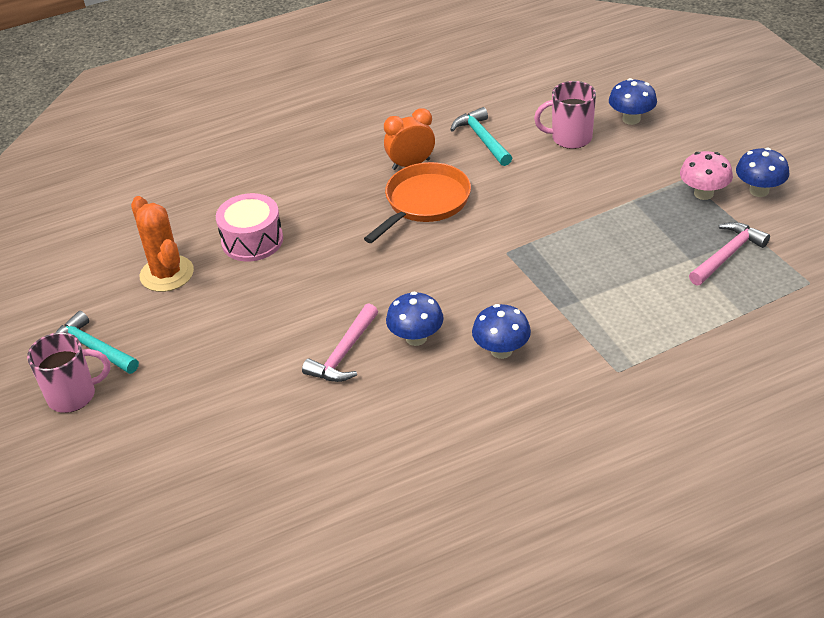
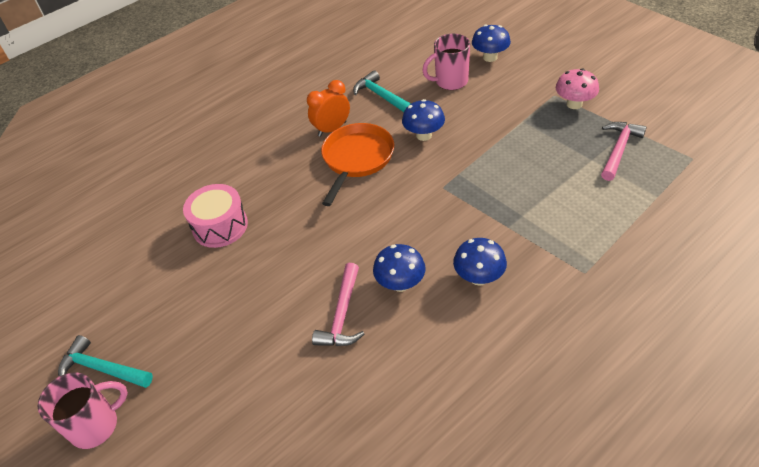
camera: 15 degrees left, 5 degrees up
(167, 274) = (151, 276): orange cactus -> none
(759, 191) = (614, 93): blue mushroom -> blue mushroom (424, 135)

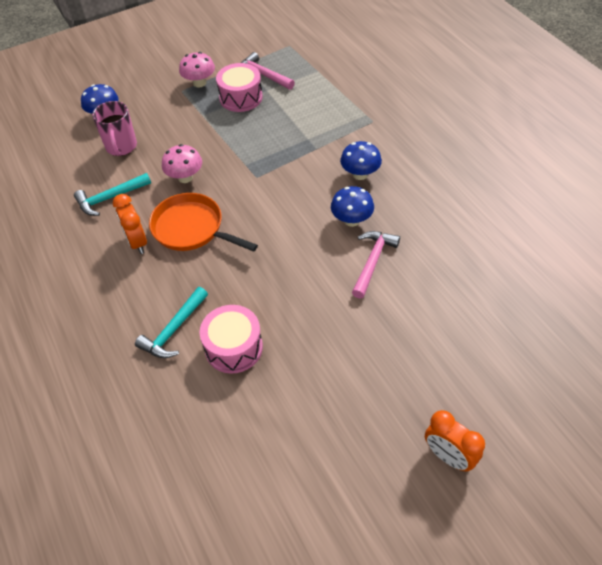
camera: 80 degrees left, 5 degrees up
(96, 425) = (448, 456): pink mug -> orange clock
(102, 369) = (386, 456): turquoise hammer -> turquoise hammer (173, 330)
(342, 315) = (373, 261): pink hammer -> pink hammer turned 90 degrees counterclockwise
(424, 135) = (185, 177): blue mushroom -> pink mushroom
(567, 142) = (241, 97): none -> pink drum

